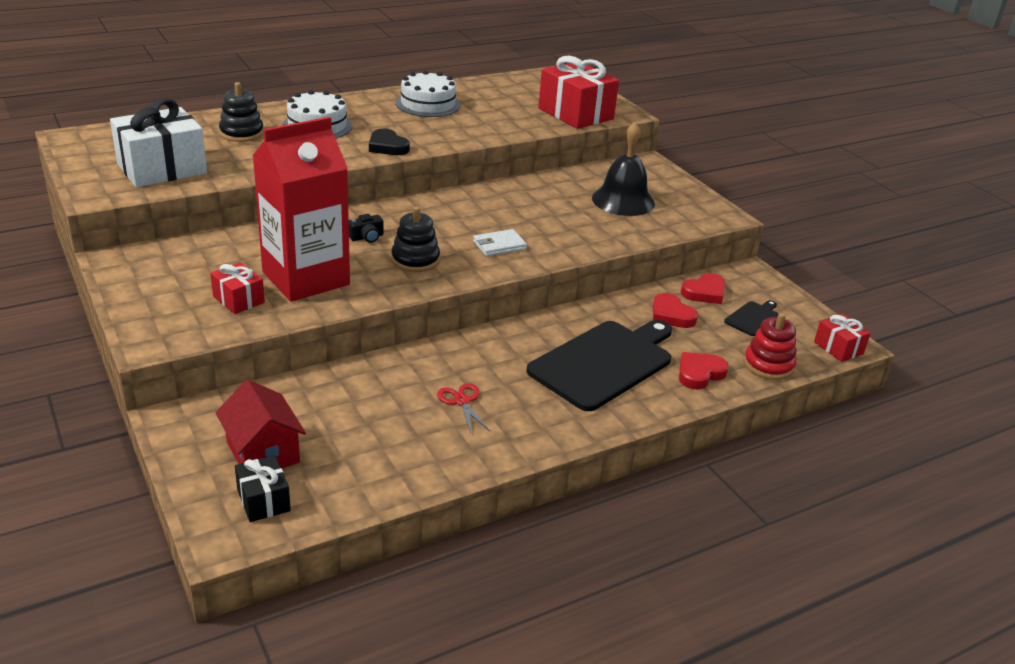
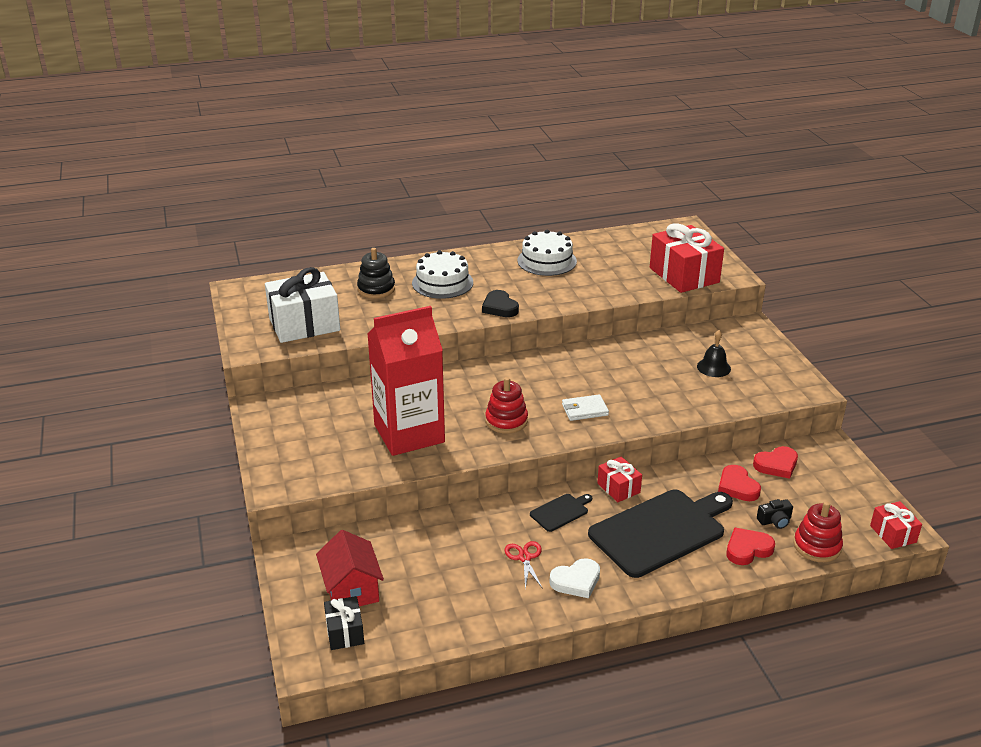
camera: 15 degrees right, 0 degrees up
(238, 299) = (350, 451): red gift -> red gift (618, 488)
(367, 237) = (469, 395): black camera -> black camera (775, 521)
(415, 260) = (506, 421): black stacking toy -> red stacking toy
(526, 420) = (576, 581): none -> white heart
(623, 200) = (713, 367): black bell -> black bell, size x0.57
(753, 318) = (817, 495): black cutting board -> black cutting board (561, 512)

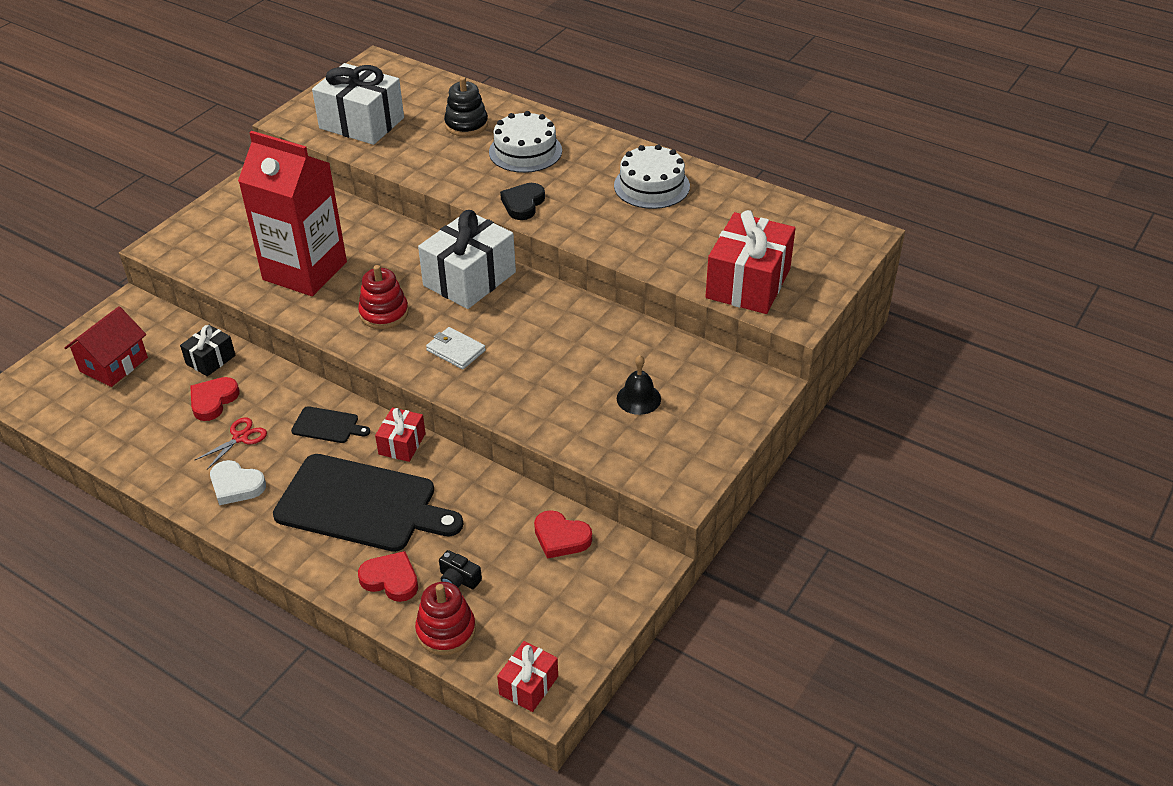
camera: 50 degrees right, 10 degrees up
(345, 632) = (60, 390): black gift -> black gift (210, 360)
(516, 373) = (469, 279): none -> white gift
(737, 487) = (490, 525): red heart -> red heart (213, 401)

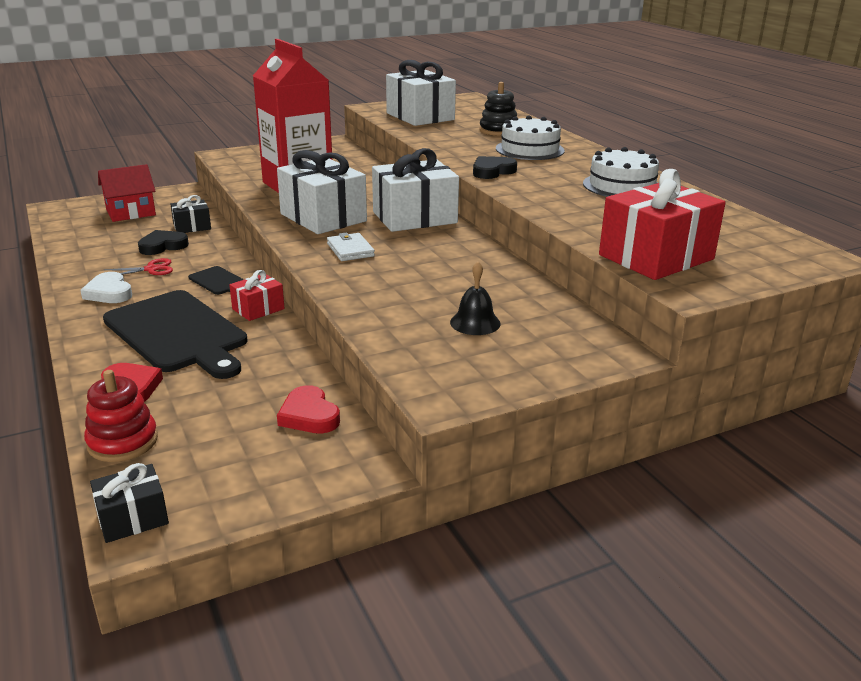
camera: 30 degrees right, 15 degrees down
(213, 401) = (163, 246): red heart -> black heart
(384, 313) = (323, 217): red stacking toy -> white gift
(458, 579) = (183, 409): black camera -> none
(528, 685) = (133, 518): red gift -> black gift

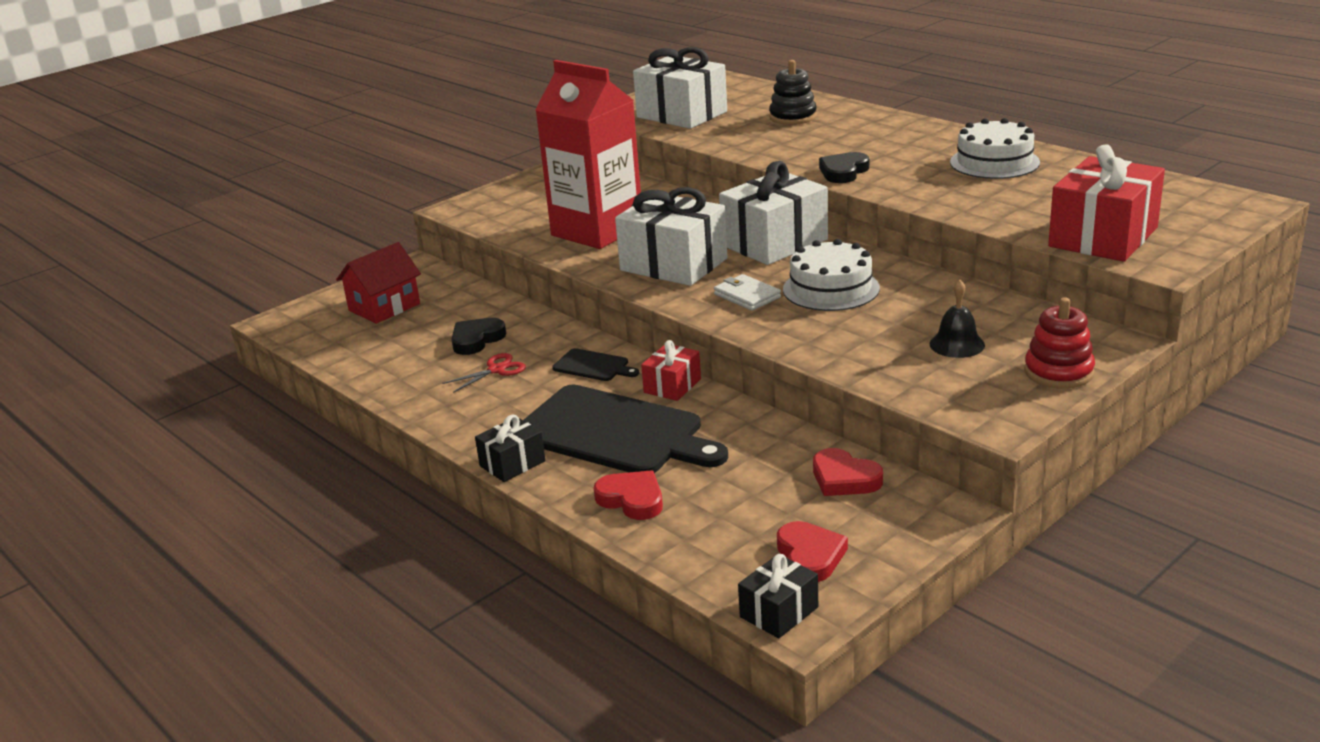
camera: 15 degrees left, 0 degrees up
(109, 292) = (480, 407): white heart -> none
(123, 442) = (687, 551): red stacking toy -> red stacking toy (1058, 372)
(192, 227) = (483, 309): black gift -> black gift (512, 463)
(211, 475) = (810, 556): none -> red heart
(529, 149) = (853, 136): white cake -> white cake (831, 289)

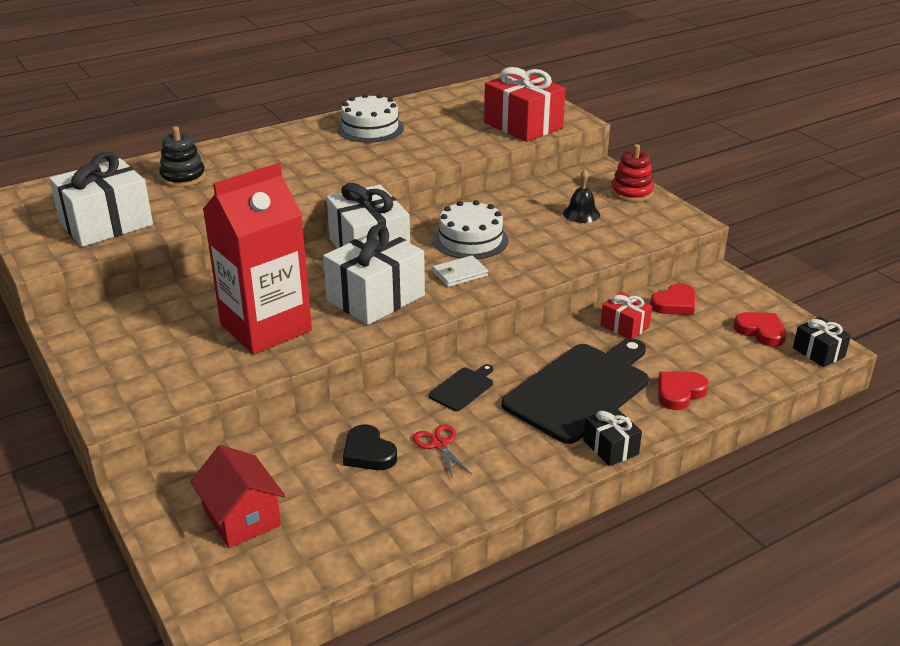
camera: 80 degrees left, 5 degrees up
(672, 386) = (517, 353): red gift -> red gift (624, 326)
(810, 556) = (761, 331): red heart -> red heart turned 45 degrees clockwise
(843, 172) = (334, 179): black heart -> none

